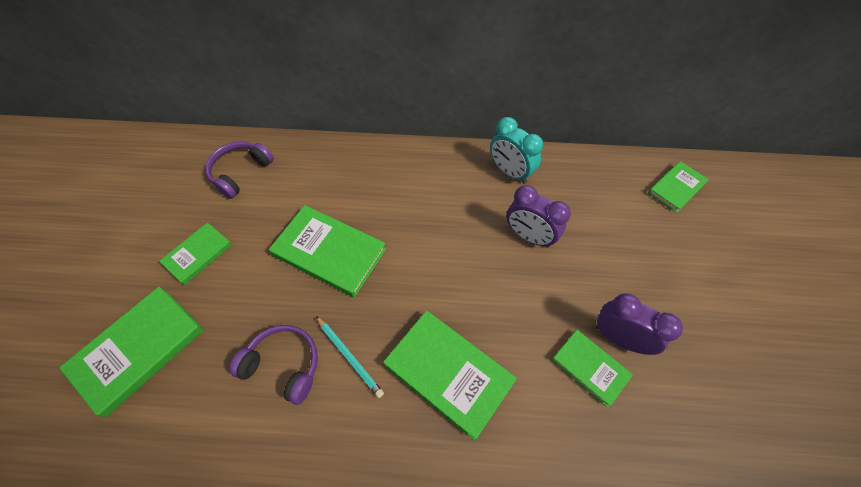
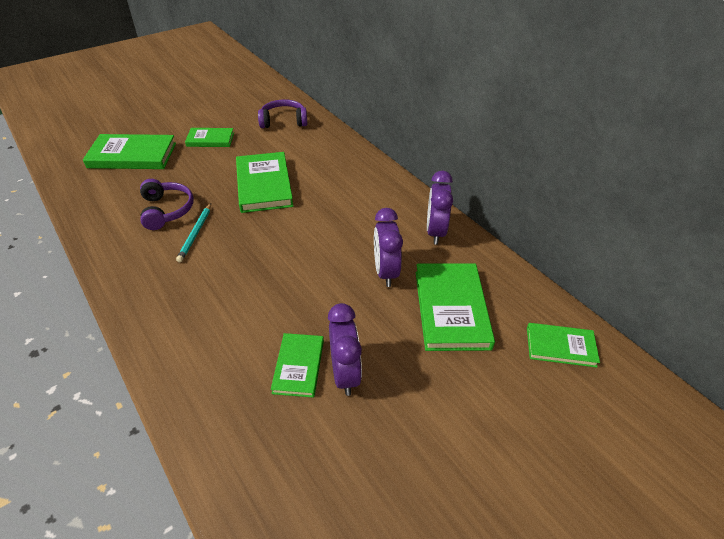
camera: 50 degrees right, 15 degrees down
(449, 373) = (223, 286): green book -> green book (451, 309)
(510, 172) = (435, 232): turquoise clock -> purple clock

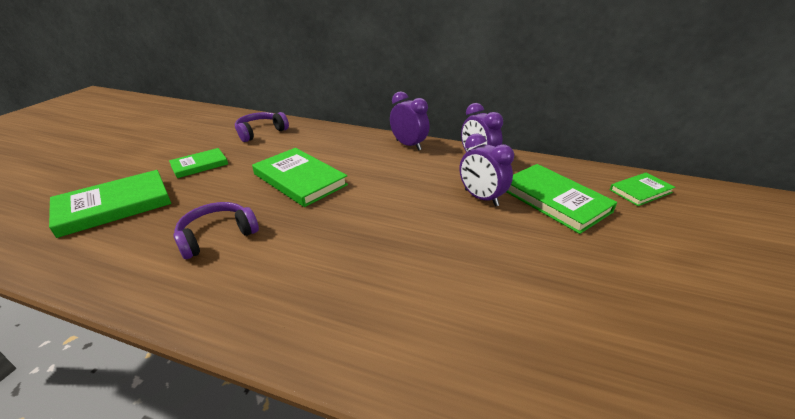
camera: 35 degrees left, 10 degrees down
(166, 210) = (217, 236): purple headphones -> purple headphones turned 75 degrees counterclockwise
(196, 234) = (277, 241): turquoise pencil -> none
(298, 366) = (514, 297): green book -> none
(345, 374) = (554, 281): purple clock -> purple clock (408, 145)

